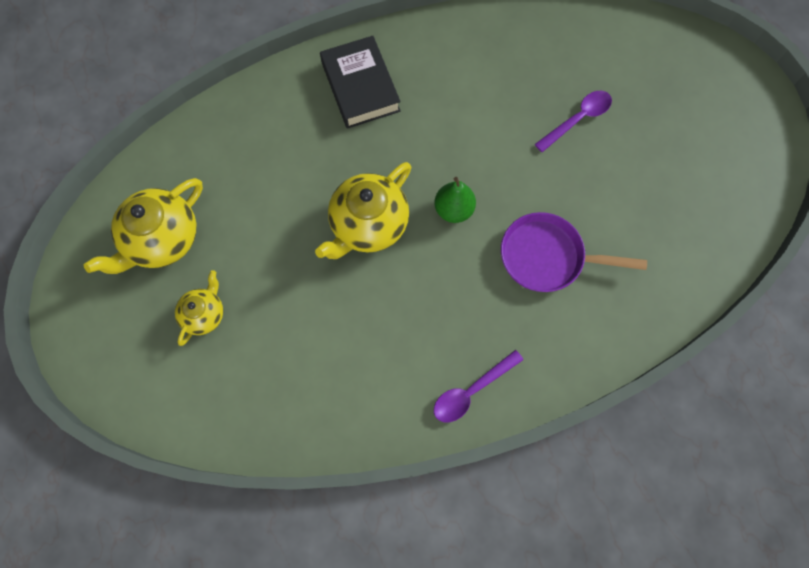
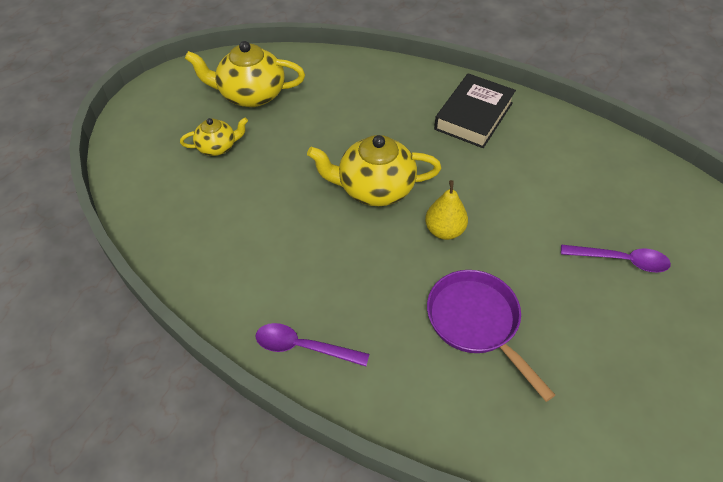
camera: 50 degrees right, 20 degrees down
(453, 209) = (444, 230): green pear -> yellow pear

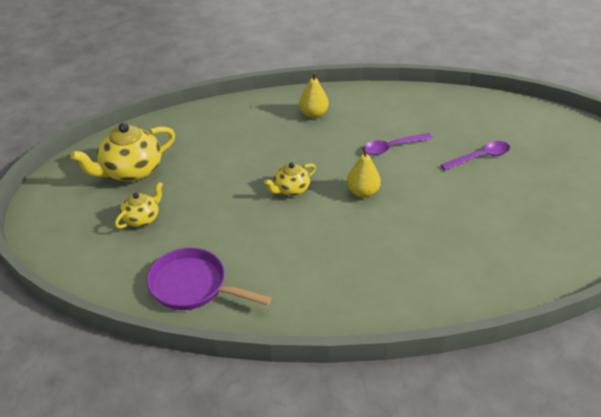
camera: 35 degrees left, 10 degrees down
(303, 347) = (341, 308): purple spoon -> purple spoon (392, 147)
(374, 188) = (291, 189): yellow teapot -> yellow teapot, size x0.57
(473, 116) = (313, 114): black book -> yellow pear
(476, 322) = (433, 234): purple pan -> purple pan (193, 286)

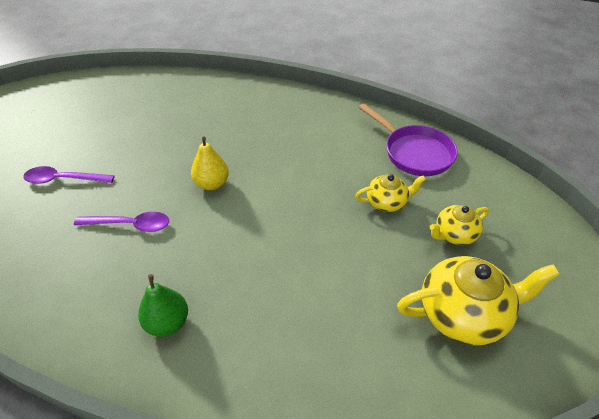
camera: 155 degrees left, 5 degrees up
(291, 189) = (279, 212): yellow teapot -> yellow teapot (387, 202)
(313, 114) = (168, 322): yellow pear -> green pear

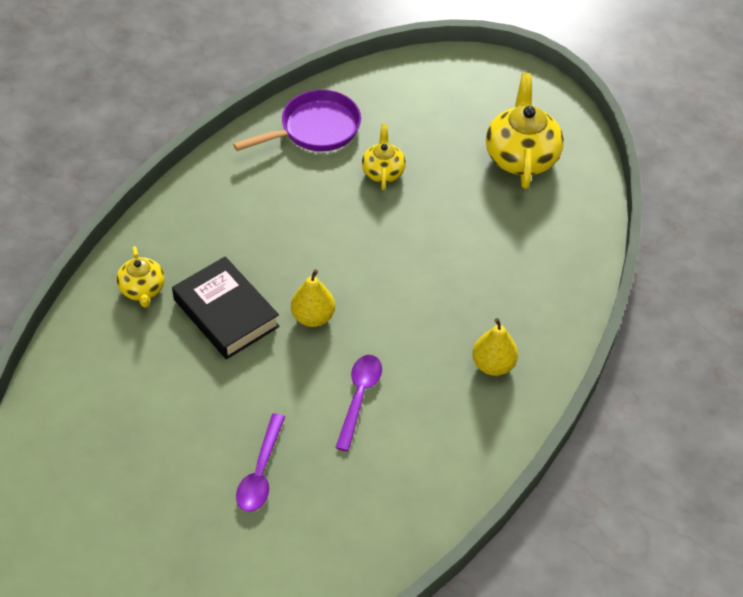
camera: 80 degrees left, 5 degrees up
(168, 322) = (493, 365): green pear -> yellow pear
(209, 138) = (226, 313): none -> black book
(454, 234) = (437, 134): yellow teapot -> yellow teapot (142, 289)

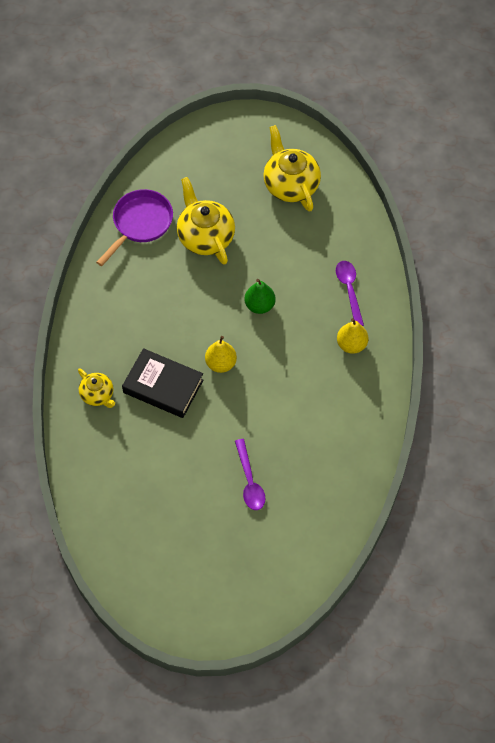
camera: 25 degrees left, 10 degrees up
(359, 397) = (281, 404): purple spoon -> purple spoon (349, 290)
(383, 171) = (205, 236): yellow teapot -> yellow teapot, size x1.77
(402, 272) = (259, 305): none -> green pear

